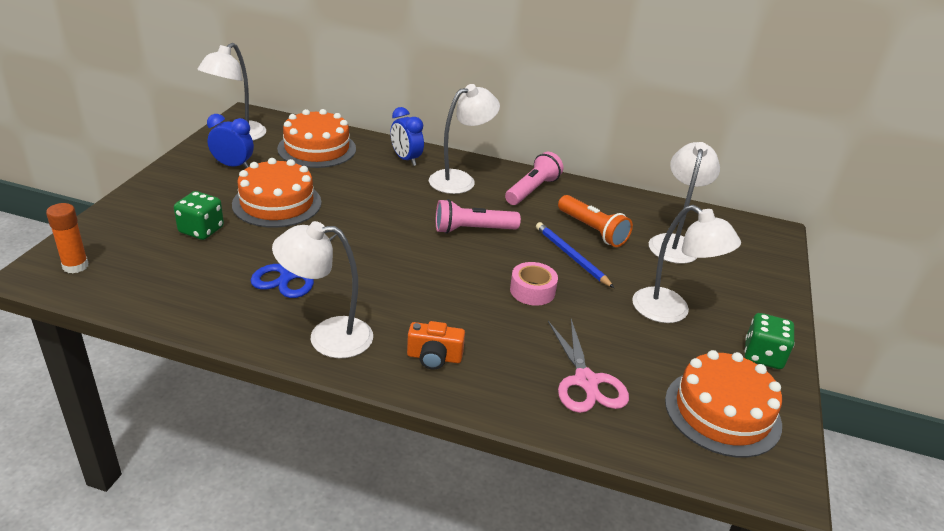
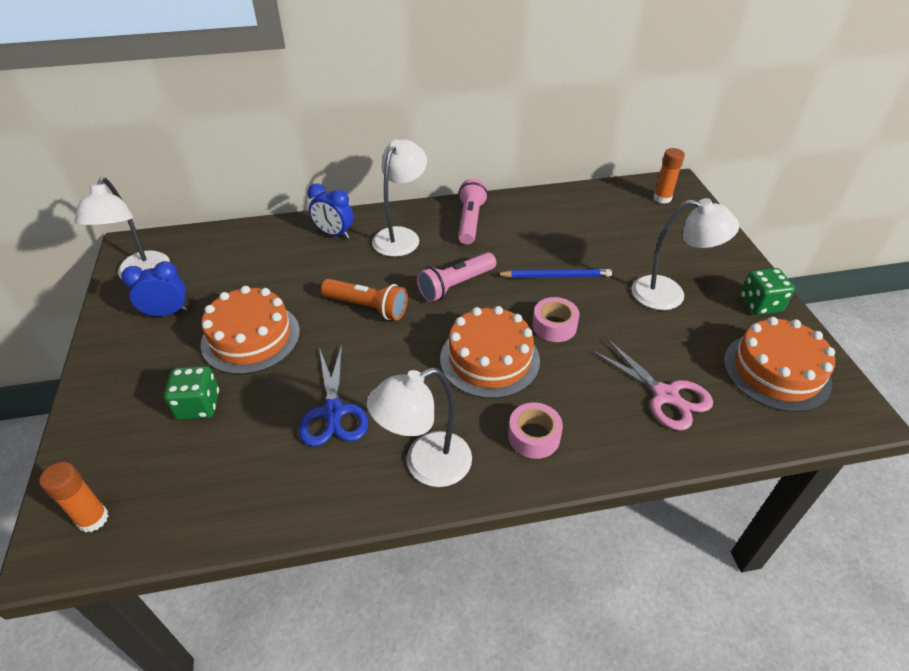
camera: 25 degrees left, 10 degrees up
(317, 149) = (238, 257): orange cake -> orange cake (489, 359)
(434, 357) = (534, 436): orange camera -> pink tape
(571, 256) = (555, 276): blue pencil -> blue pencil turned 150 degrees clockwise
(592, 230) = (550, 242): orange flashlight -> orange flashlight (367, 307)
(674, 243) = (619, 227): white lamp -> none
(745, 237) = (662, 198): none -> orange glue stick

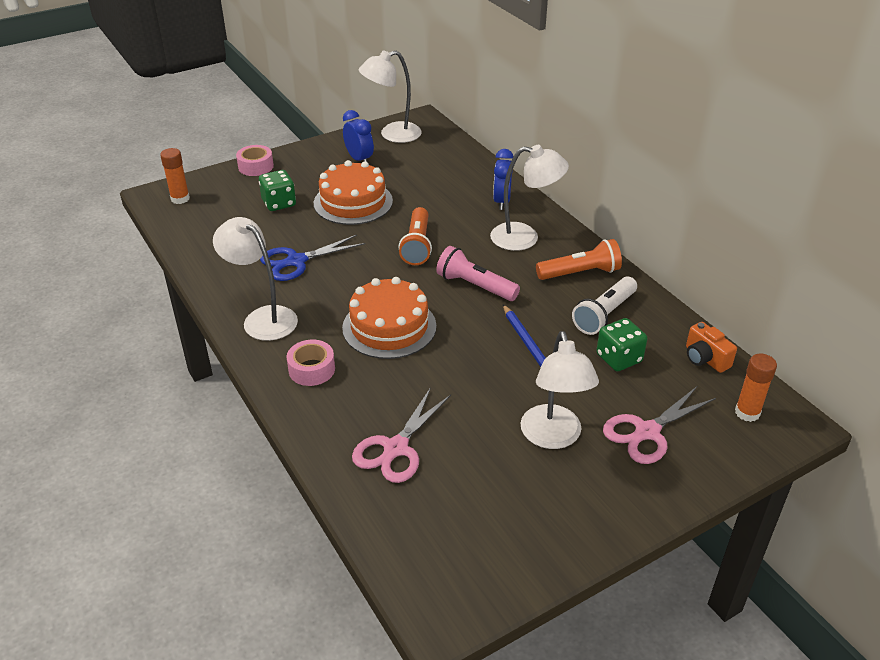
camera: 70 degrees right, 5 degrees down
(470, 221) = (580, 273): pink flashlight -> orange flashlight
(531, 225) = (604, 314): none -> white flashlight
(554, 326) = (454, 358): pink tape -> pink tape (256, 166)
(601, 196) = (705, 358): none -> orange camera
(672, 246) = (647, 432): none -> pink scissors
(760, 304) = (585, 520): green dice -> green dice (619, 358)
(776, 371) = (473, 537): orange cake -> none

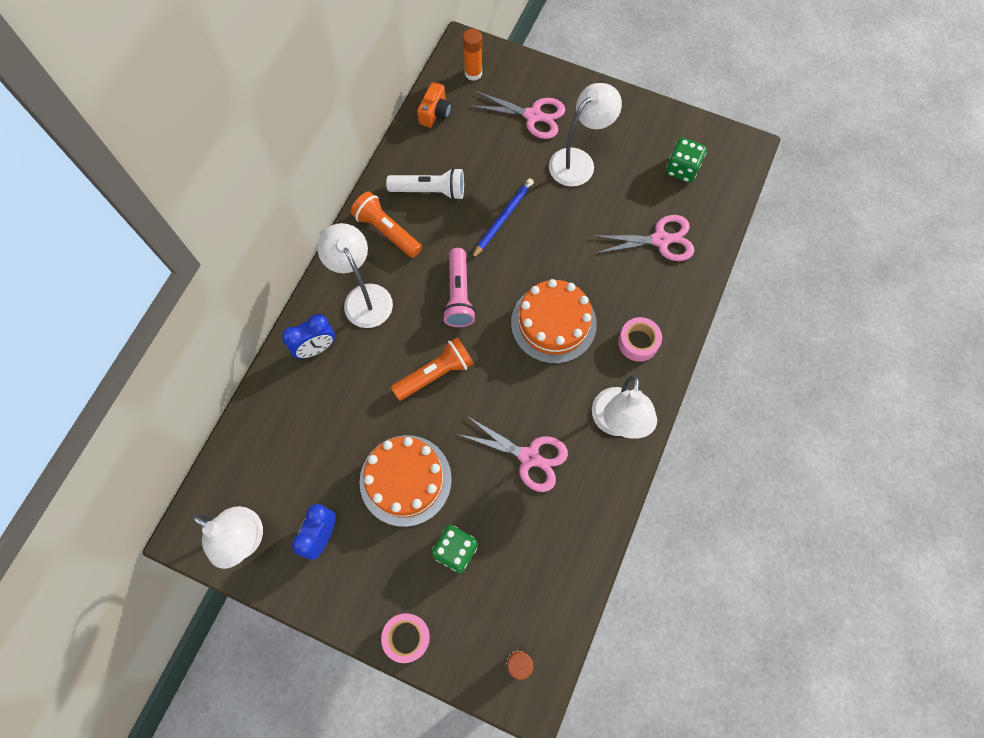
camera: 125 degrees left, 30 degrees up
(296, 261) = (529, 457): blue scissors -> pink scissors
(619, 358) = (473, 160): green dice -> green dice (682, 169)

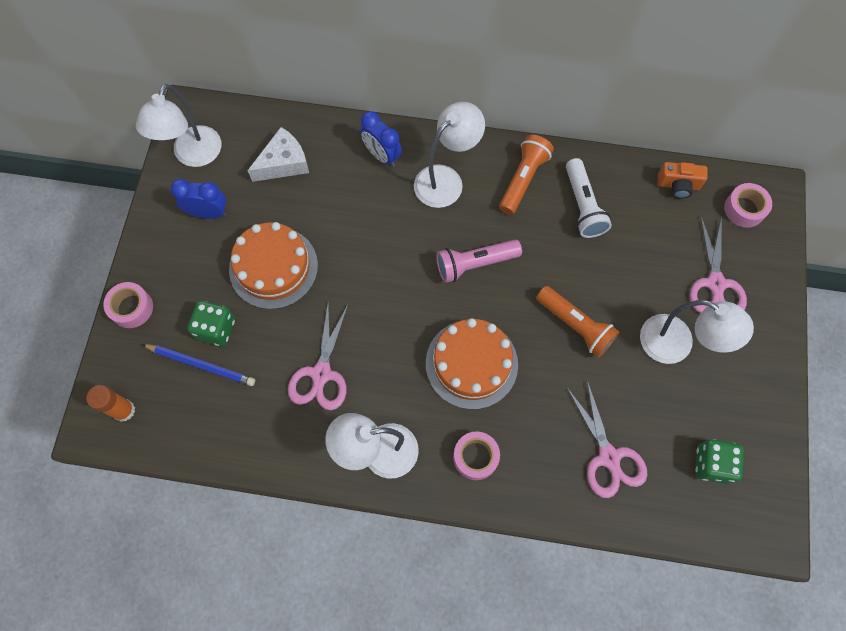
camera: 75 degrees right, 0 degrees up
(290, 446) = (284, 163): none -> white cheese
(435, 374) = (384, 264): orange flashlight -> orange flashlight (575, 325)
(473, 73) = (744, 209): orange glue stick -> pink tape
(503, 218) = (576, 284): blue pencil -> blue pencil (201, 365)

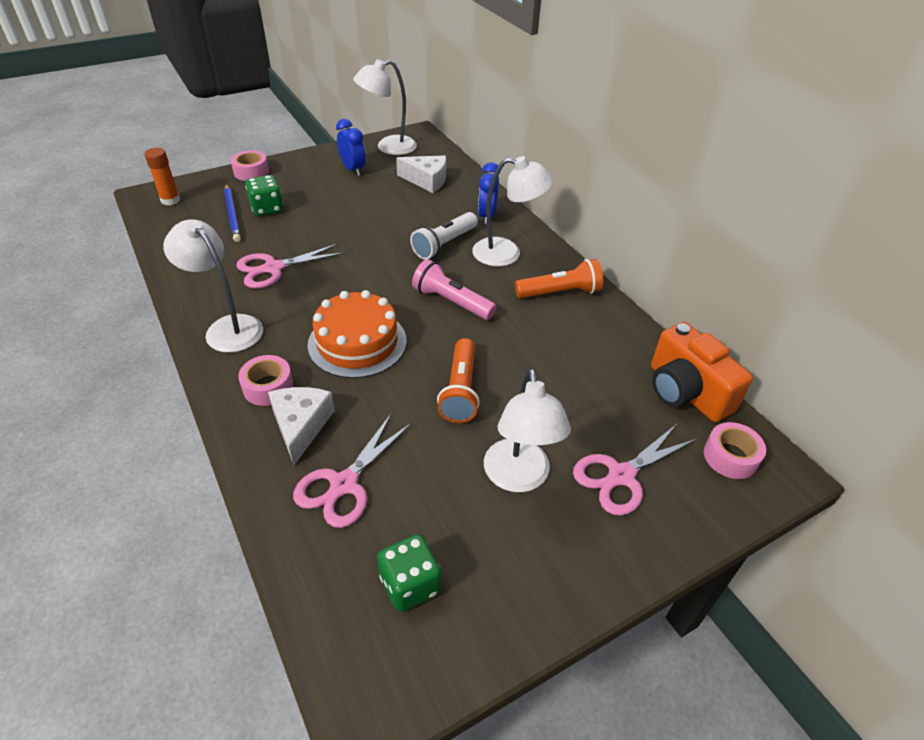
camera: 50 degrees right, 25 degrees down
(273, 267) = (340, 210): orange cake -> none
(534, 455) = (301, 426): none -> white cheese
(583, 205) = (582, 338): white flashlight -> white flashlight (444, 244)
(678, 185) = (685, 392): orange camera -> orange camera, size x1.77

